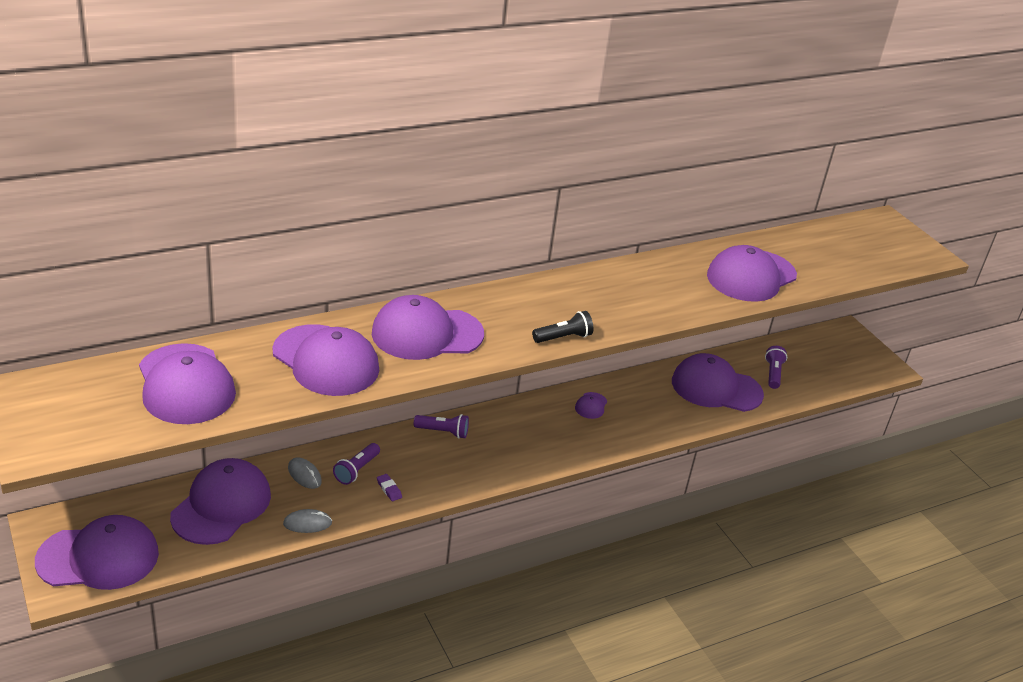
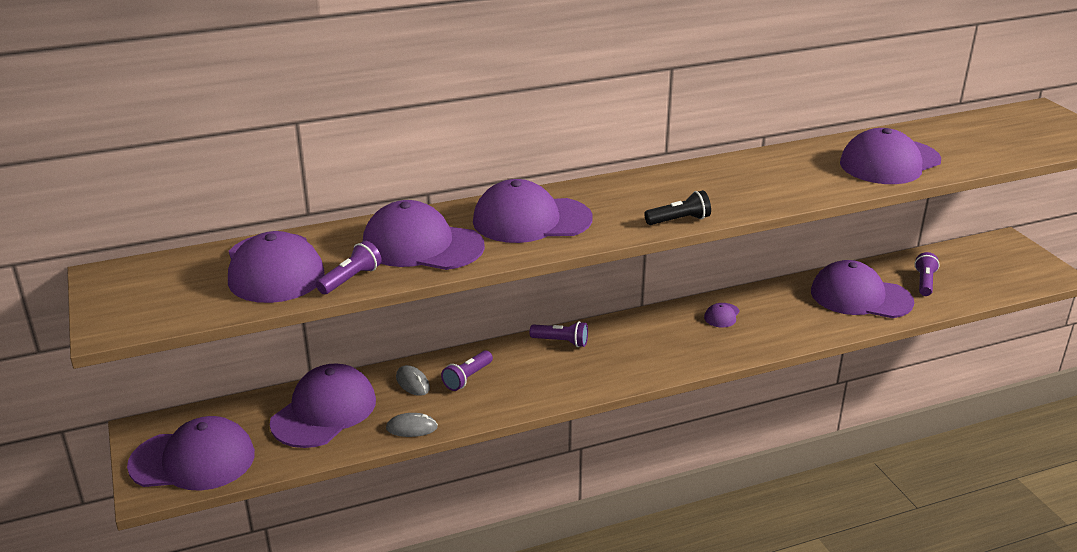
camera: 10 degrees right, 5 degrees down
(262, 398) = (350, 279): none -> purple flashlight
(326, 361) = (422, 245): purple cap -> purple cap turned 150 degrees clockwise
(389, 489) = (500, 395): purple eraser -> none

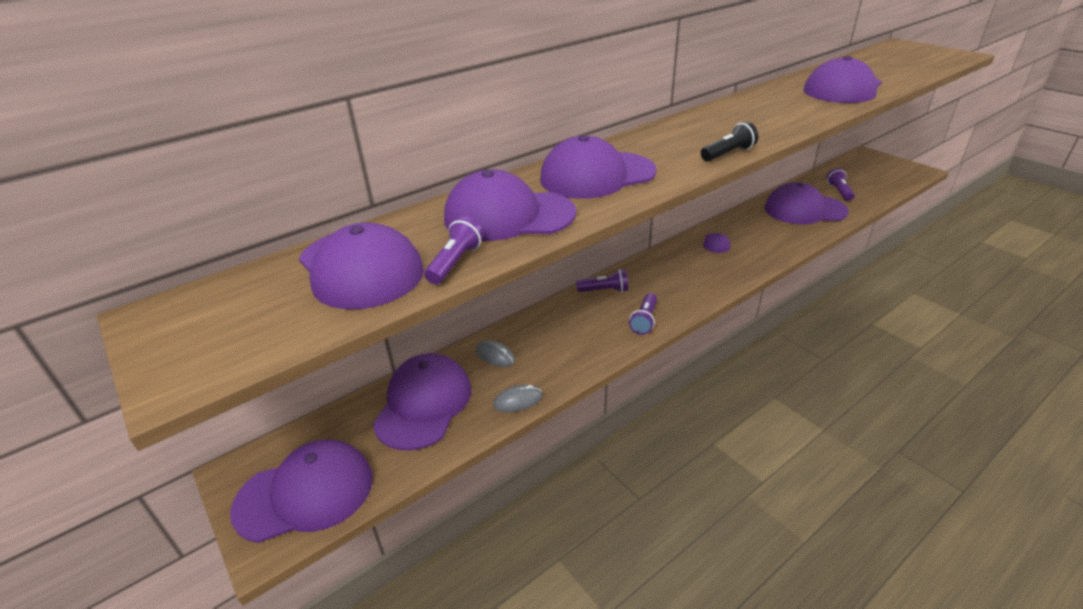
camera: 15 degrees left, 5 degrees up
(467, 378) = (543, 340): purple flashlight -> purple flashlight (644, 320)

